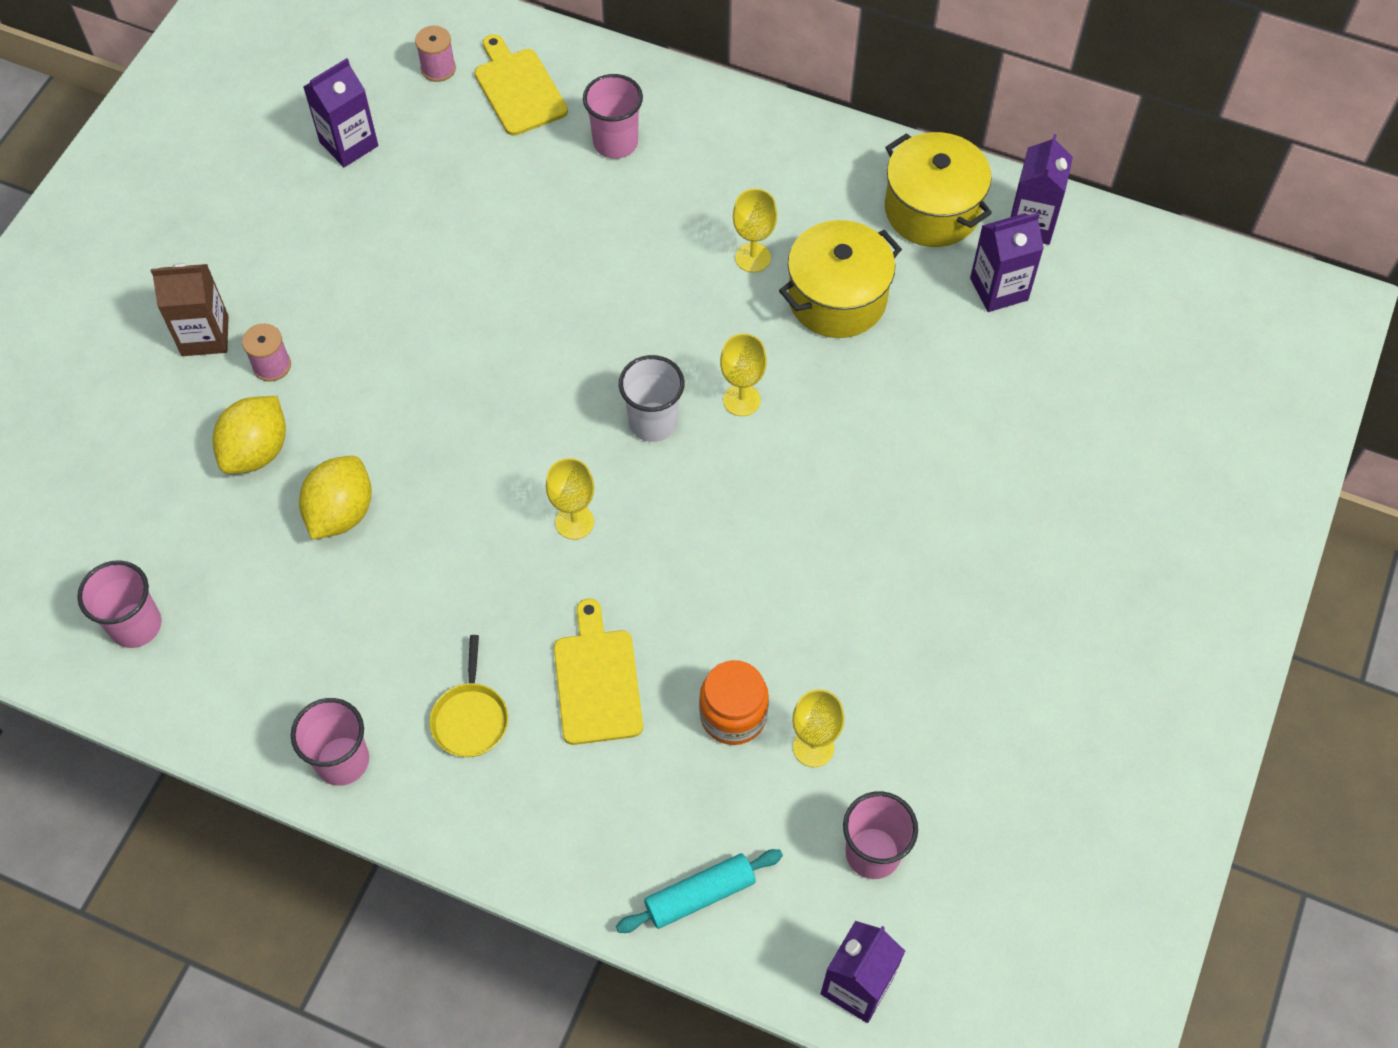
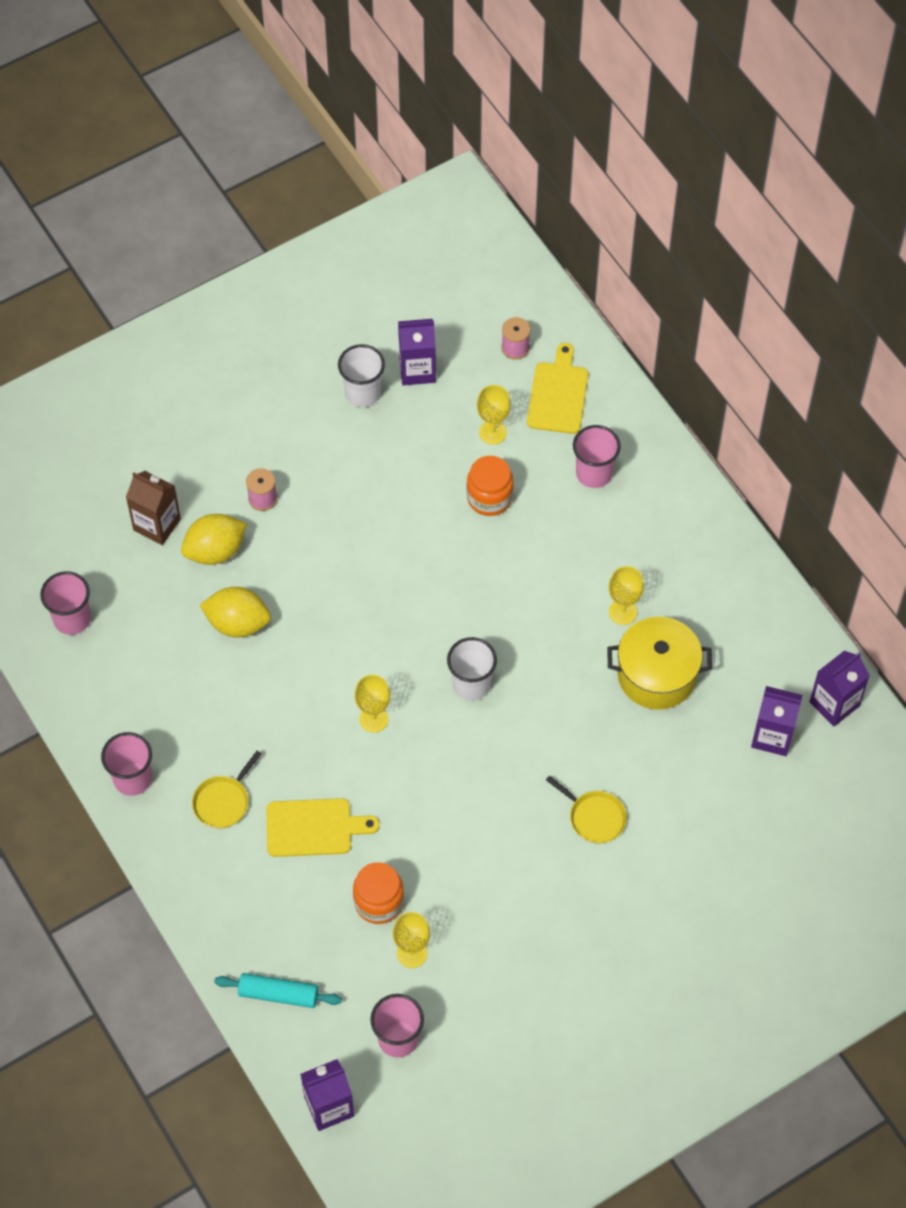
camera: 35 degrees right, 0 degrees up
(205, 336) = (236, 453): brown carton -> brown carton (157, 524)
(306, 198) = (363, 393): none -> white cup
(341, 513) = (238, 623): yellow lemon -> yellow lemon turned 45 degrees clockwise
(525, 225) = (489, 498): none -> orange jar
(597, 681) = (313, 828): yellow cutting board -> yellow cutting board turned 60 degrees clockwise
(741, 400) = (539, 705): yellow goblet -> yellow goblet (492, 432)
(890, 478) = (594, 817): none -> yellow pan
(932, 210) = (772, 652): yellow pot -> none

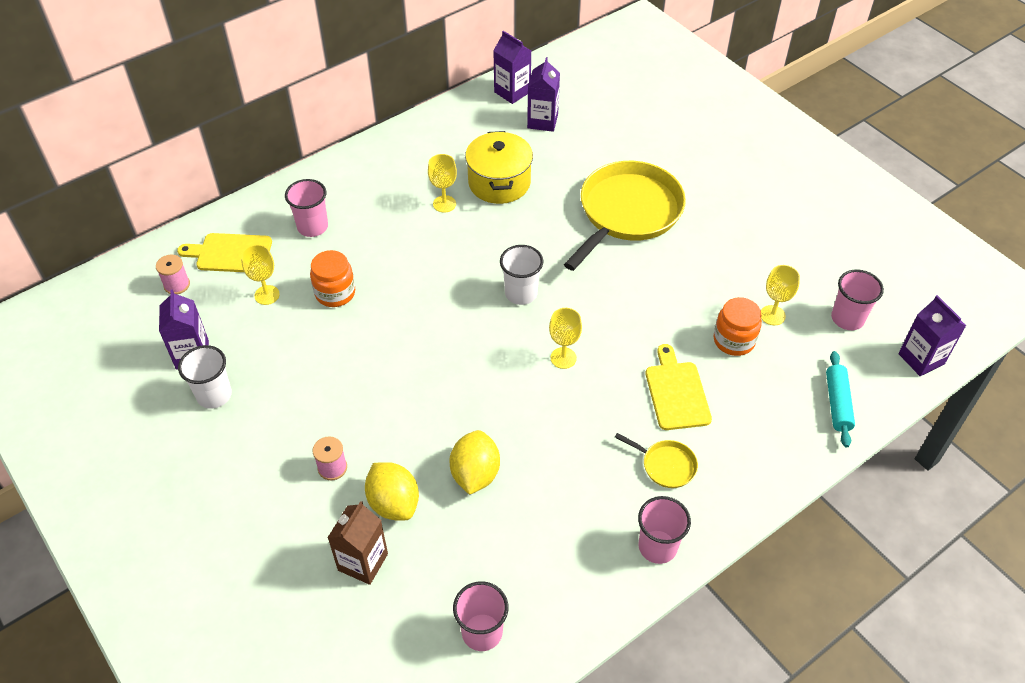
camera: 95 degrees left, 10 degrees down
(594, 817) = (627, 212): yellow pan -> yellow pan, size x2.34

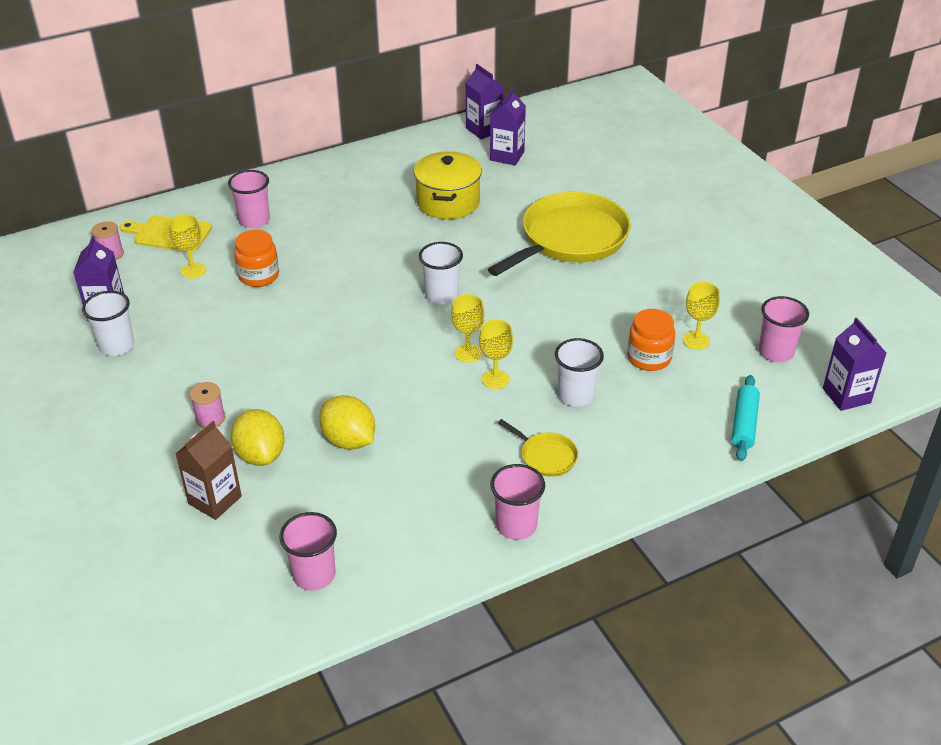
camera: 10 degrees right, 10 degrees down
(444, 204) = (388, 214): yellow goblet -> yellow goblet (495, 379)
(475, 474) = (349, 440): yellow lemon -> yellow lemon turned 60 degrees counterclockwise
(676, 392) = (576, 395): yellow cutting board -> white cup

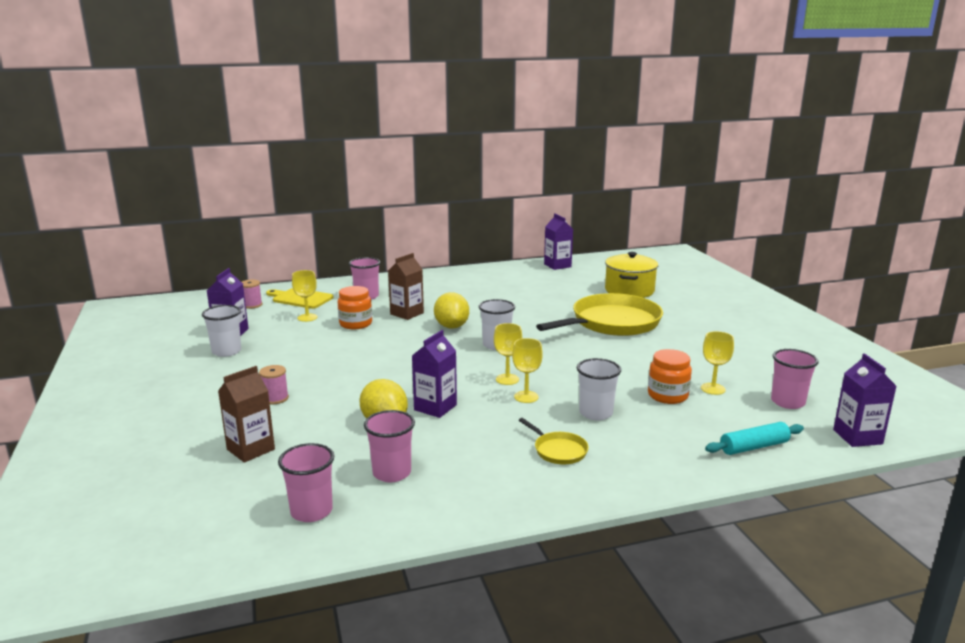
camera: 10 degrees right, 20 degrees down
(261, 455) = (305, 424): yellow lemon -> yellow lemon (451, 326)
(316, 249) = (407, 313): none -> brown carton
(448, 202) = (518, 298): yellow pot -> yellow pot (629, 290)
(507, 156) = (571, 278): purple carton -> purple carton (435, 407)
(516, 525) = (516, 496): pink cup -> pink cup (392, 473)
(744, 424) = (754, 447): turquoise rolling pin -> turquoise rolling pin turned 45 degrees clockwise

